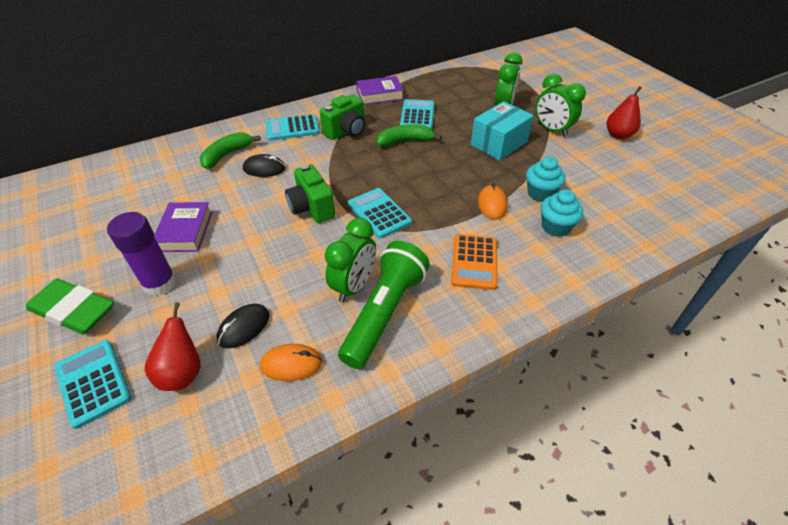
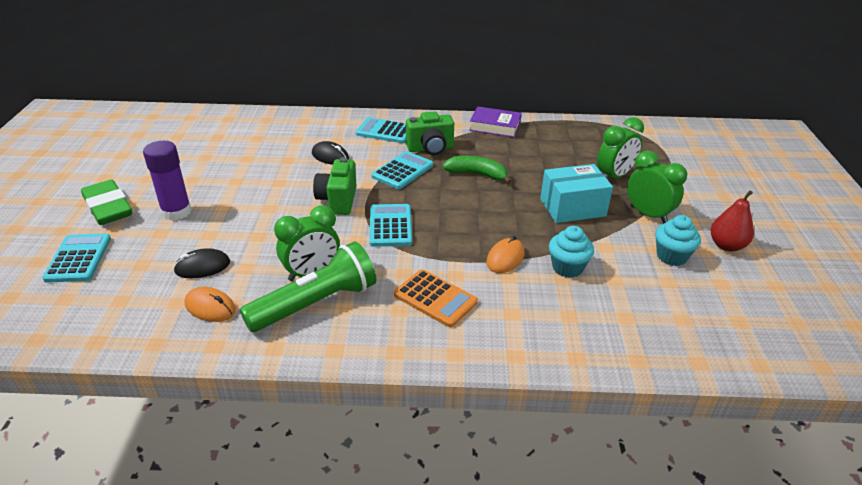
camera: 30 degrees right, 10 degrees down
(182, 372) = (135, 278): red pear -> none
(185, 231) = (227, 182): purple book -> none
(227, 155) = (311, 136): green banana -> none
(417, 115) = (513, 156): turquoise calculator -> turquoise calculator (402, 171)
(474, 262) = (435, 298): orange calculator -> orange calculator turned 90 degrees counterclockwise
(552, 130) = (648, 215): green clock -> green clock turned 150 degrees clockwise
(555, 227) = (550, 303): turquoise cupcake -> turquoise cupcake (671, 256)

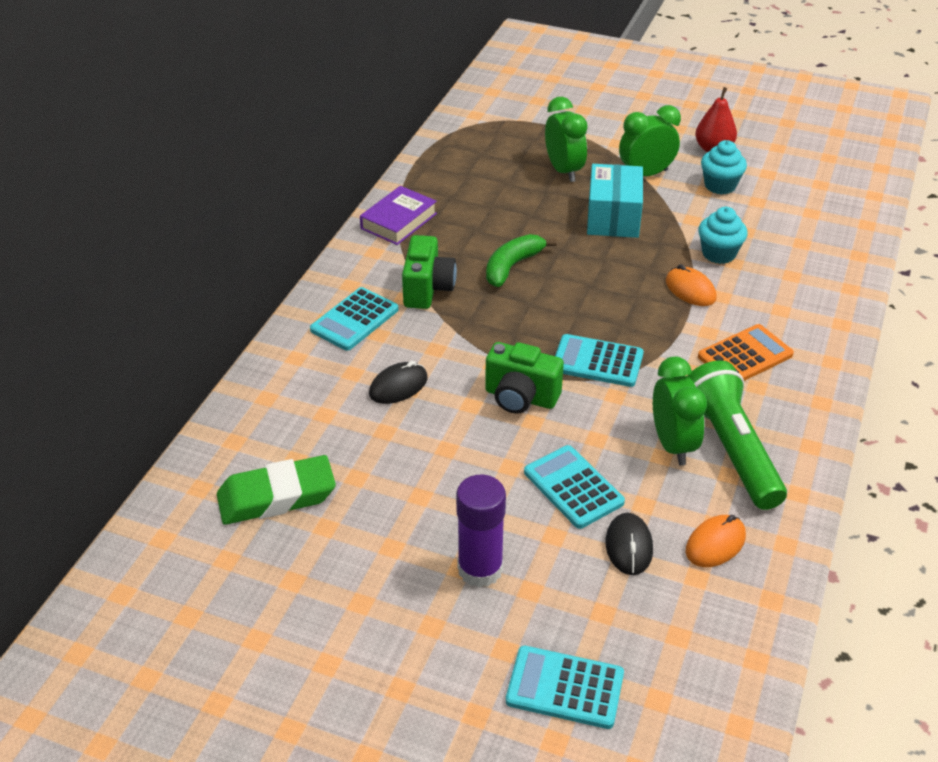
camera: 70 degrees left, 5 degrees up
(108, 208) = (432, 654): green eraser -> green eraser (277, 497)
(402, 171) = (473, 326): turquoise calculator -> turquoise calculator (573, 487)

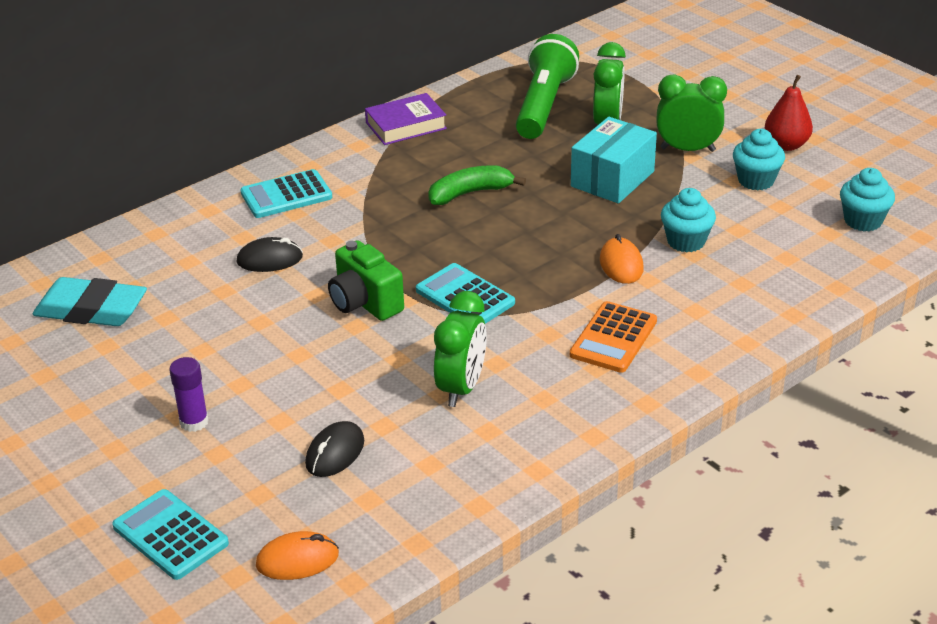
camera: 30 degrees right, 5 degrees down
(277, 497) = (91, 310): green eraser -> turquoise eraser
(427, 289) = (374, 189): green camera -> none
(480, 569) = (194, 422): purple glue stick -> purple glue stick, size x0.64
(573, 487) = (336, 389): turquoise calculator -> none
(715, 544) = (414, 480): orange mouse -> orange mouse (297, 560)
(731, 449) = (512, 411): green flashlight -> green flashlight (544, 105)
(745, 356) = (613, 338): orange calculator -> orange calculator turned 120 degrees clockwise
(824, 195) = (863, 221): none -> turquoise cupcake

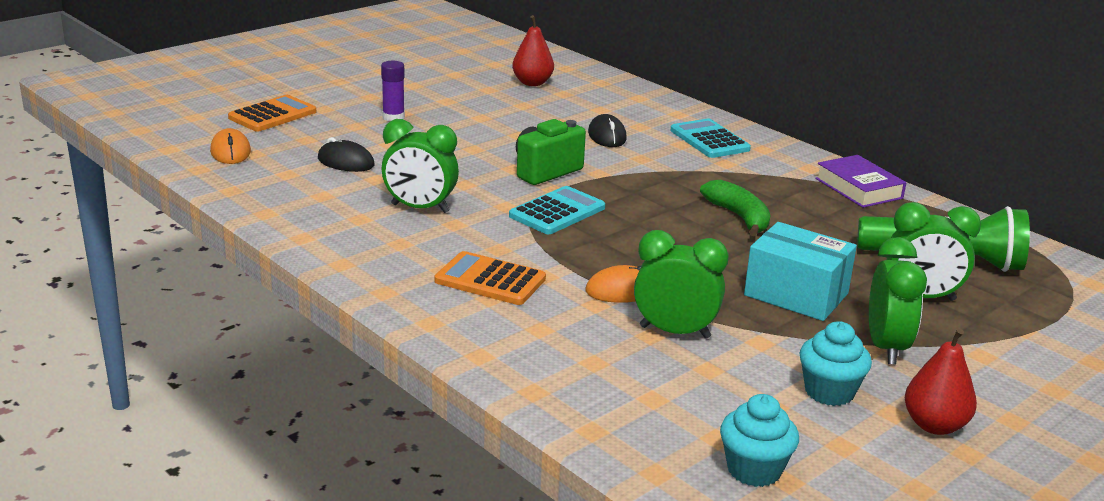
camera: 85 degrees right, 10 degrees down
(91, 310) = (532, 83): turquoise eraser -> red pear
(170, 535) = (272, 115): turquoise calculator -> orange calculator
(686, 241) = (675, 332): turquoise cupcake -> green clock

